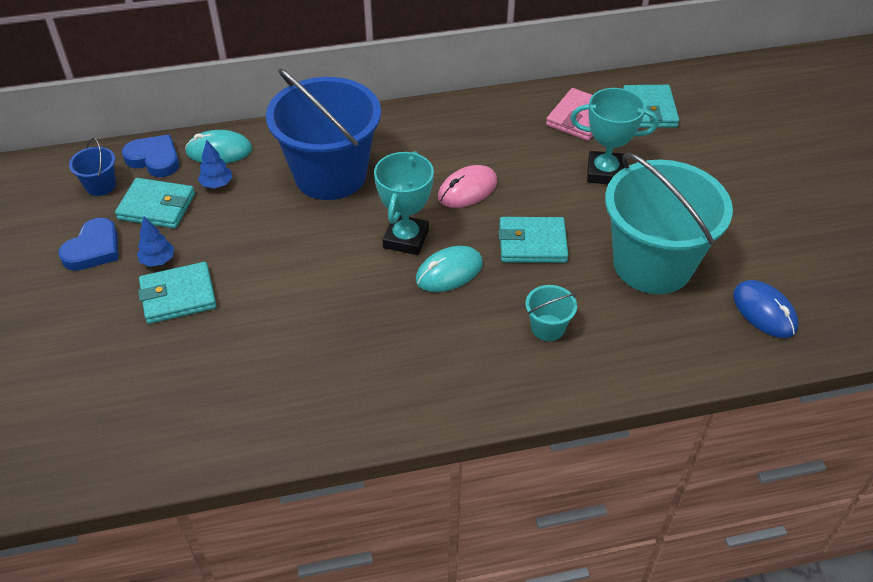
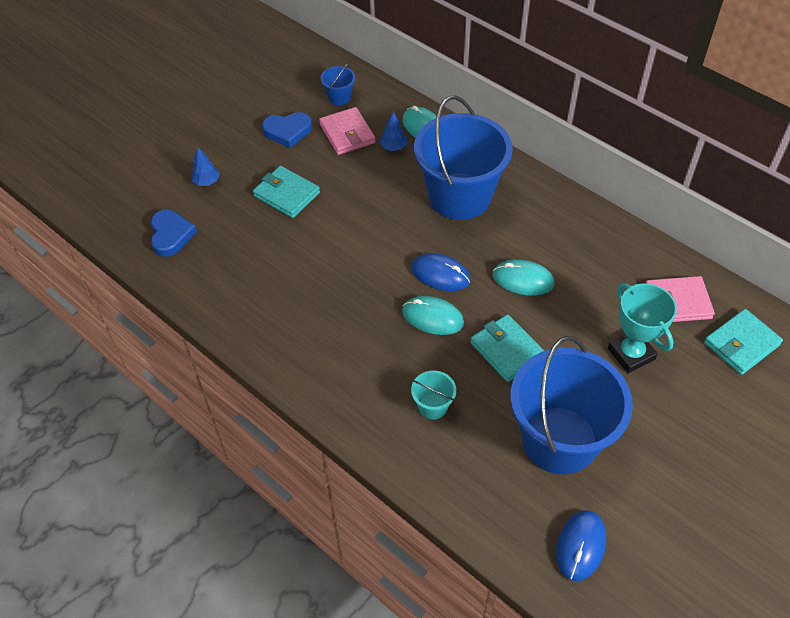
camera: 55 degrees right, 5 degrees up
(154, 159) = (385, 104): blue heart -> blue heart (171, 235)
(157, 206) = (347, 134): turquoise wallet -> pink wallet
(158, 260) = (305, 165): blue tree -> blue tree (206, 182)
(406, 239) = (440, 274): turquoise trophy -> blue mouse
(467, 190) = (523, 280): pink mouse -> turquoise mouse
(652, 264) = (559, 440): turquoise bucket -> blue bucket

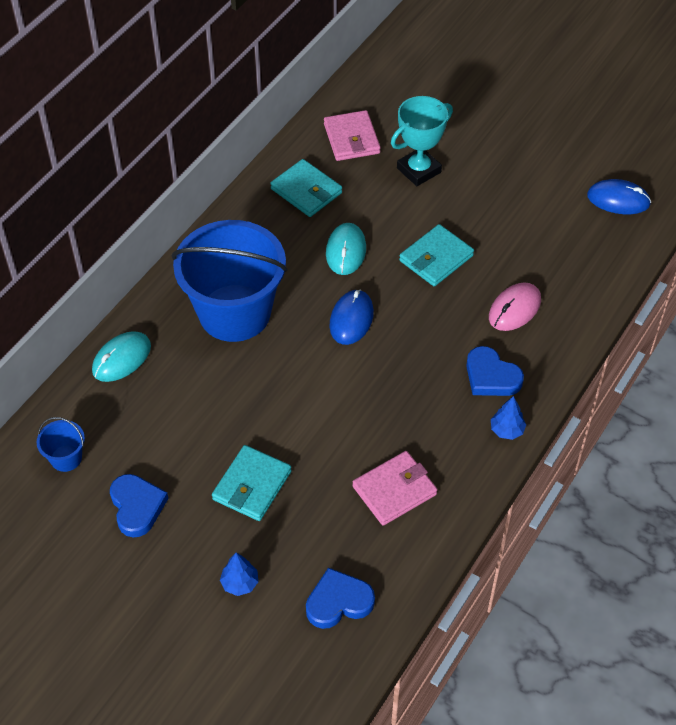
camera: 100 degrees left, 0 degrees up
(347, 134) = (137, 438): pink wallet -> pink wallet (394, 490)
(355, 371) = (491, 376): none -> blue heart
(393, 147) = (159, 385): blue tree -> blue tree (506, 430)
(432, 317) = (409, 320): turquoise mouse -> none
(433, 406) = (514, 309): turquoise bucket -> pink mouse
(559, 440) = (523, 216): blue bucket -> none
(741, 344) = (390, 99): turquoise wallet -> turquoise wallet (306, 191)

